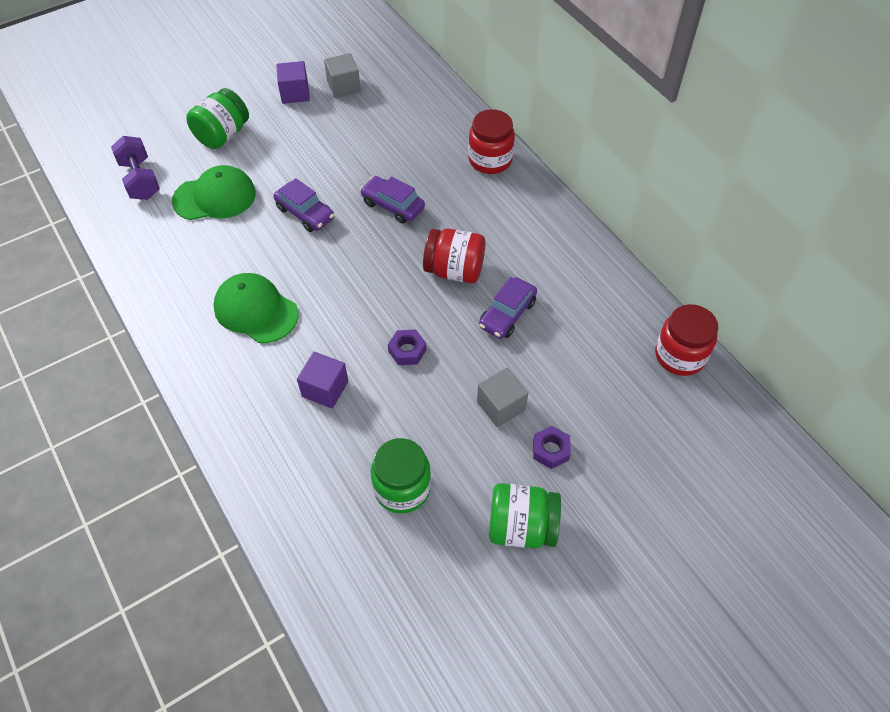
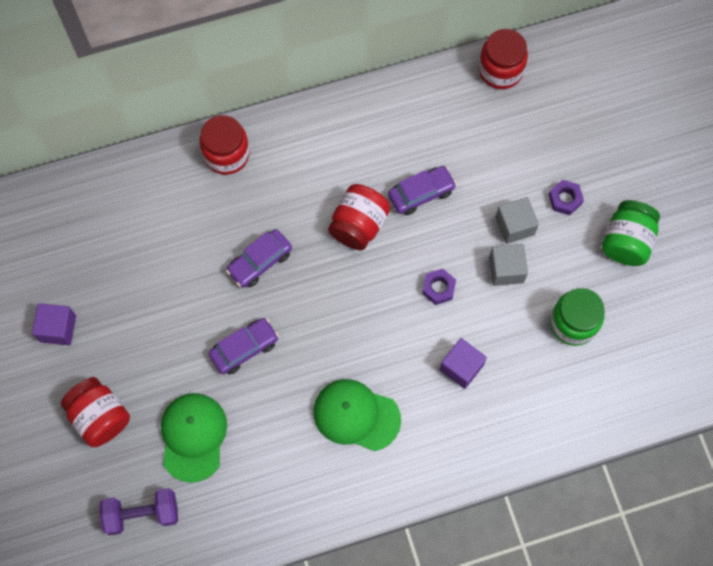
camera: 75 degrees left, 15 degrees up
(222, 135) = (100, 417): green jar -> red jar
(256, 310) = (356, 415): green cap -> green cap turned 60 degrees clockwise
(343, 86) = (65, 274): grey cube -> grey cube (506, 270)
(507, 314) = (421, 193): purple car -> purple car turned 75 degrees counterclockwise

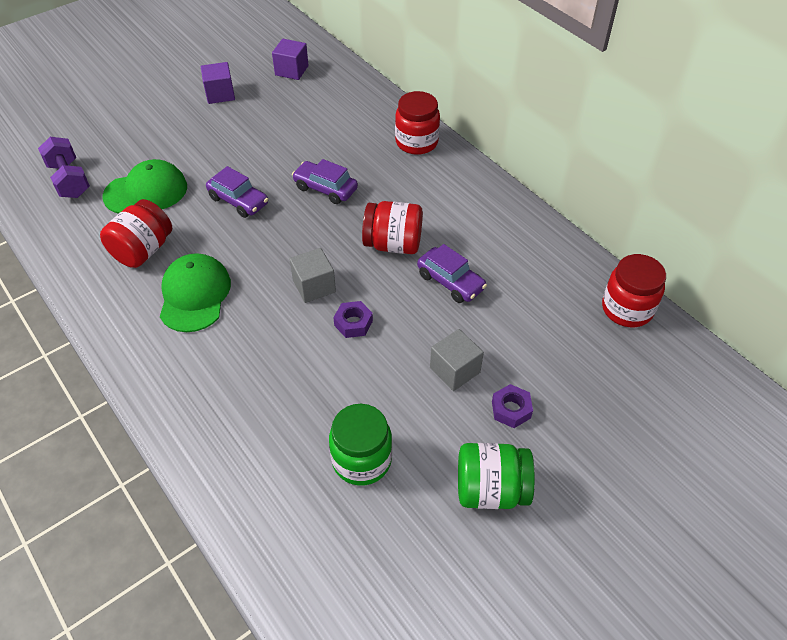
camera: 70 degrees right, 20 degrees down
(100, 417) = (151, 135): red jar -> red jar (143, 250)
(461, 367) = (272, 366): purple cube -> purple cube (291, 70)
(506, 270) = (400, 376): grey cube -> grey cube (314, 286)

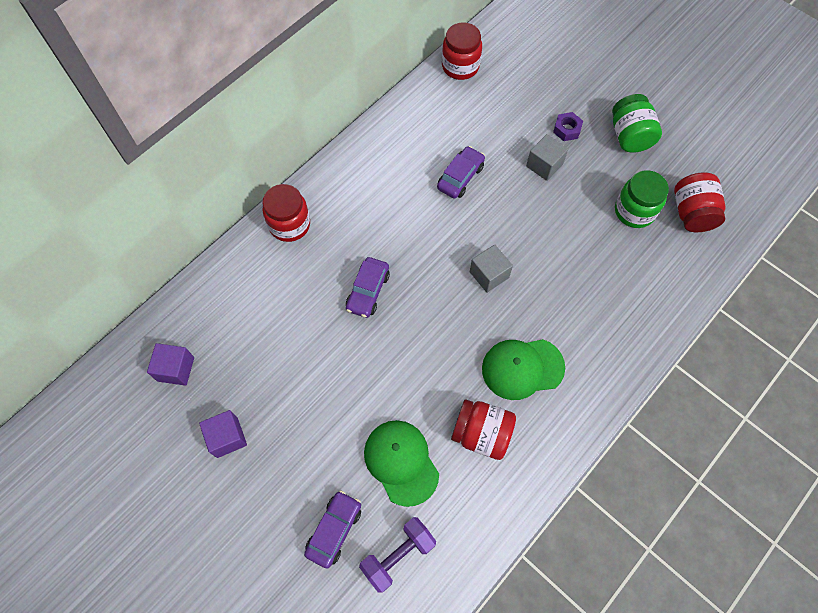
camera: 100 degrees left, 15 degrees up
(238, 201) = (398, 365): purple car -> purple car (334, 530)
(353, 323) = (519, 238): purple nut -> none
(393, 244) = (428, 224): red jar -> red jar (692, 213)

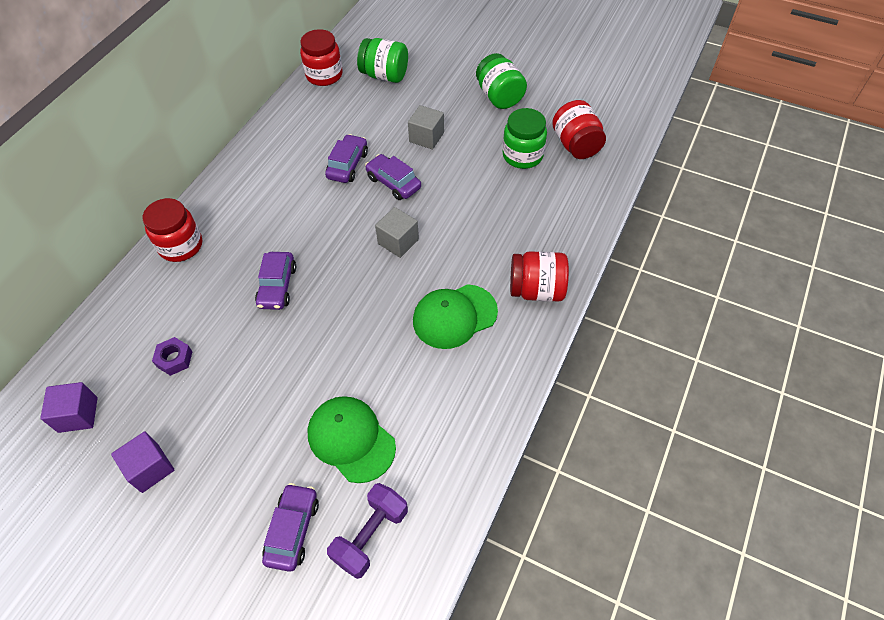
camera: 15 degrees left, 10 degrees down
(481, 434) = (429, 388): red jar -> red jar (536, 290)
(500, 209) = (393, 183): none -> purple car
(520, 81) = (385, 75): none -> green jar
(567, 129) = (439, 104): purple nut -> purple nut (174, 359)

